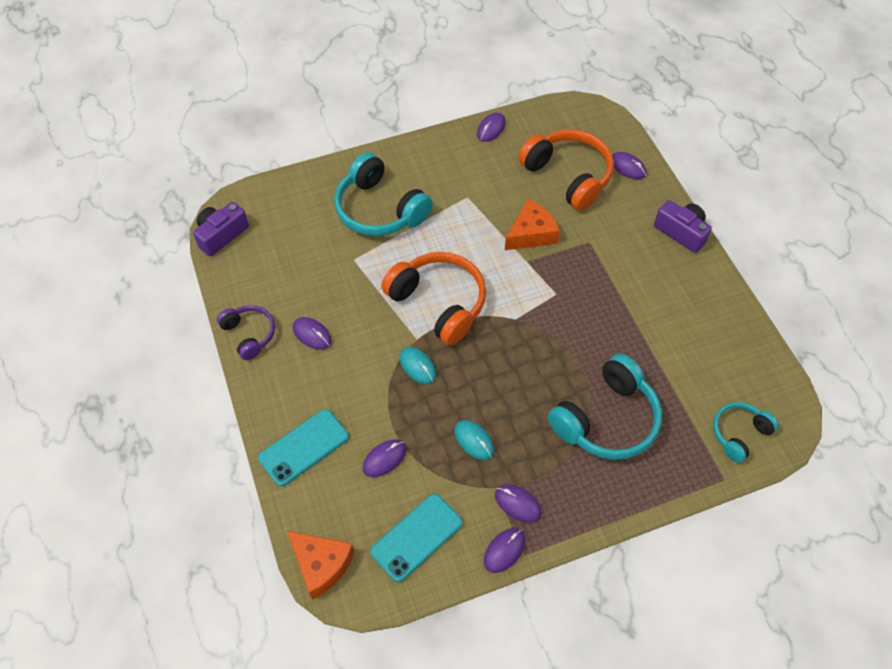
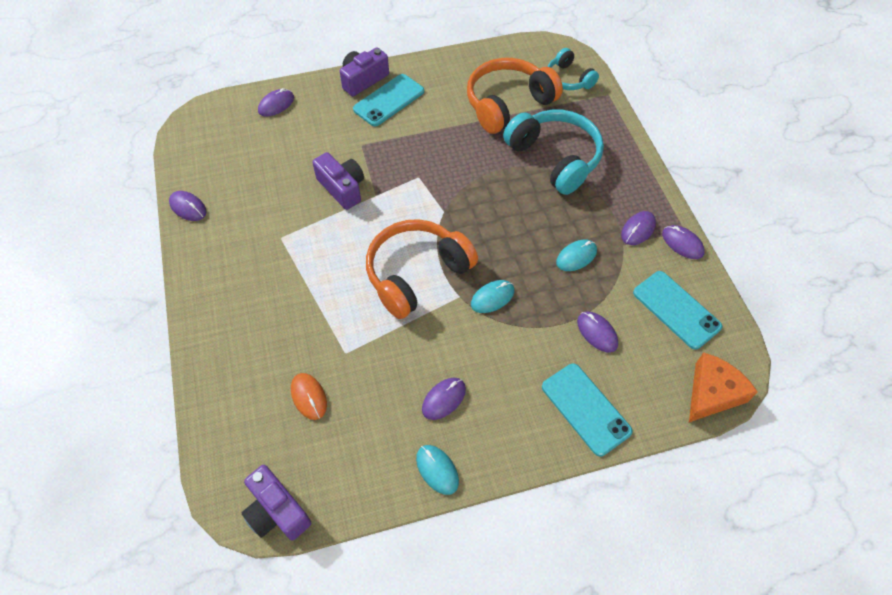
camera: 85 degrees left, 0 degrees up
(249, 334) = (437, 470): purple headphones -> turquoise mouse
(313, 240) = (309, 397): none -> orange mouse
(379, 209) = (278, 323): turquoise headphones -> none
(531, 234) = (342, 188): orange cheese -> purple camera
(568, 176) = (275, 150): orange headphones -> orange headphones (508, 104)
(656, 258) = (389, 100): none -> turquoise phone

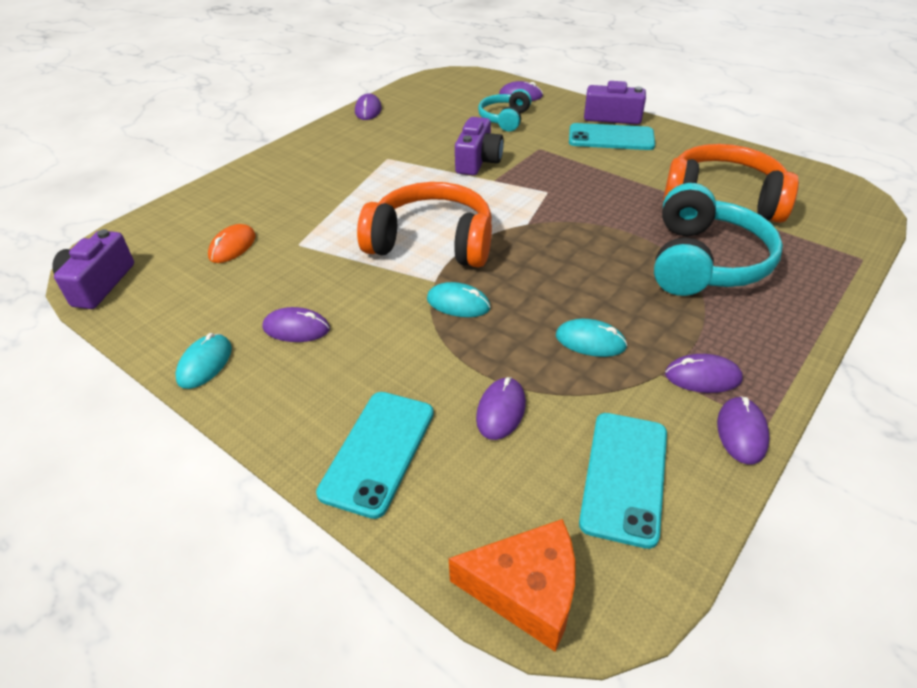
camera: 55 degrees right, 15 degrees down
(568, 79) = (829, 221): turquoise headphones -> turquoise headphones (504, 119)

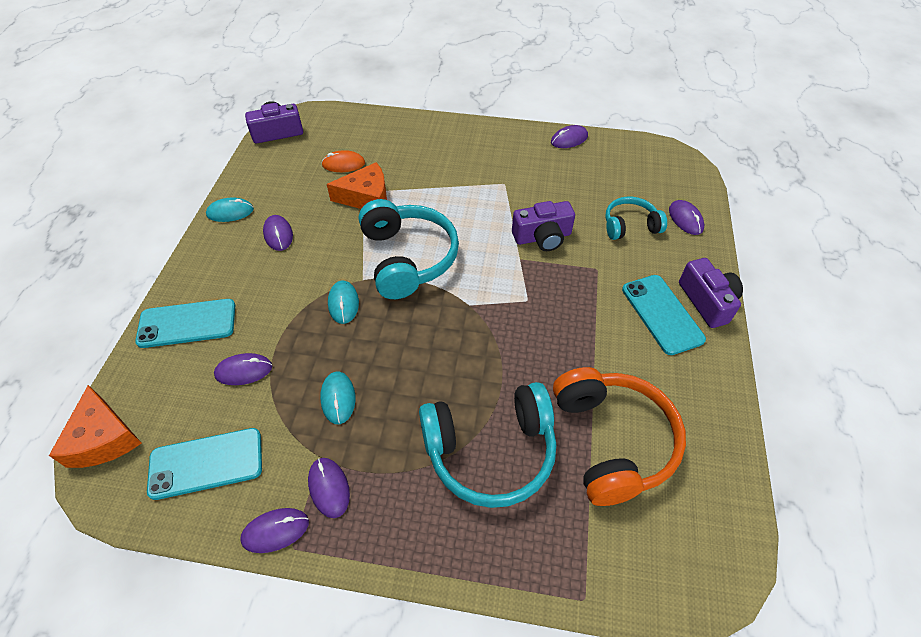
camera: 60 degrees right, 10 degrees up
(309, 245) = (366, 197): none -> orange cheese
(432, 242) = (408, 258): orange headphones -> turquoise headphones

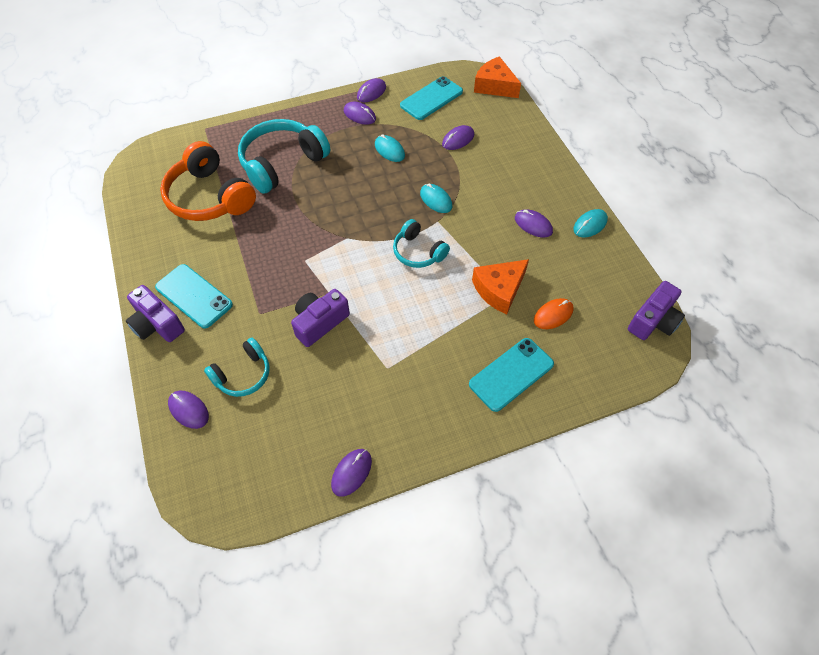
camera: 150 degrees right, 5 degrees up
(187, 323) = (521, 146): turquoise phone -> turquoise phone (511, 374)
(408, 258) = (418, 252): turquoise headphones -> turquoise headphones, size x0.57

